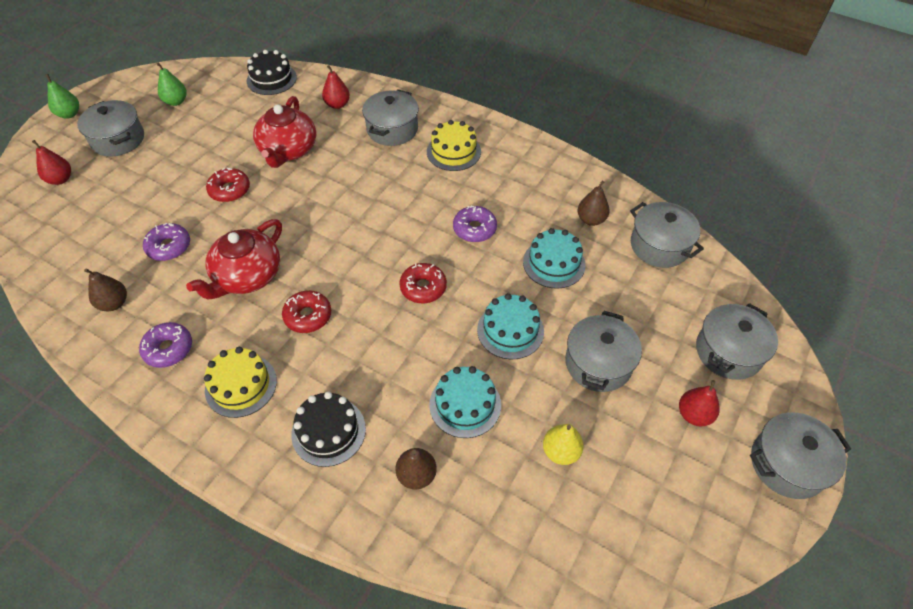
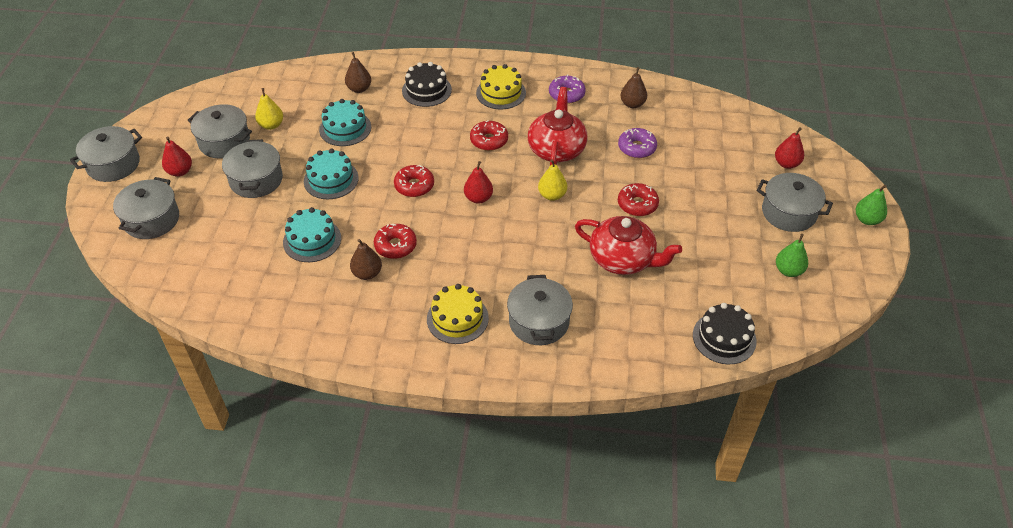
camera: 155 degrees right, 5 degrees down
(288, 150) = (623, 259): red teapot -> red teapot turned 135 degrees clockwise
(296, 226) = (552, 195): none -> yellow pear
(337, 104) = (621, 331): red pear -> red pear (478, 198)
(474, 229) = (395, 246): purple donut -> red donut
(591, 220) = (288, 292): brown pear -> brown pear (367, 273)
(659, 245) = (216, 289): grey pot -> grey pot (224, 142)

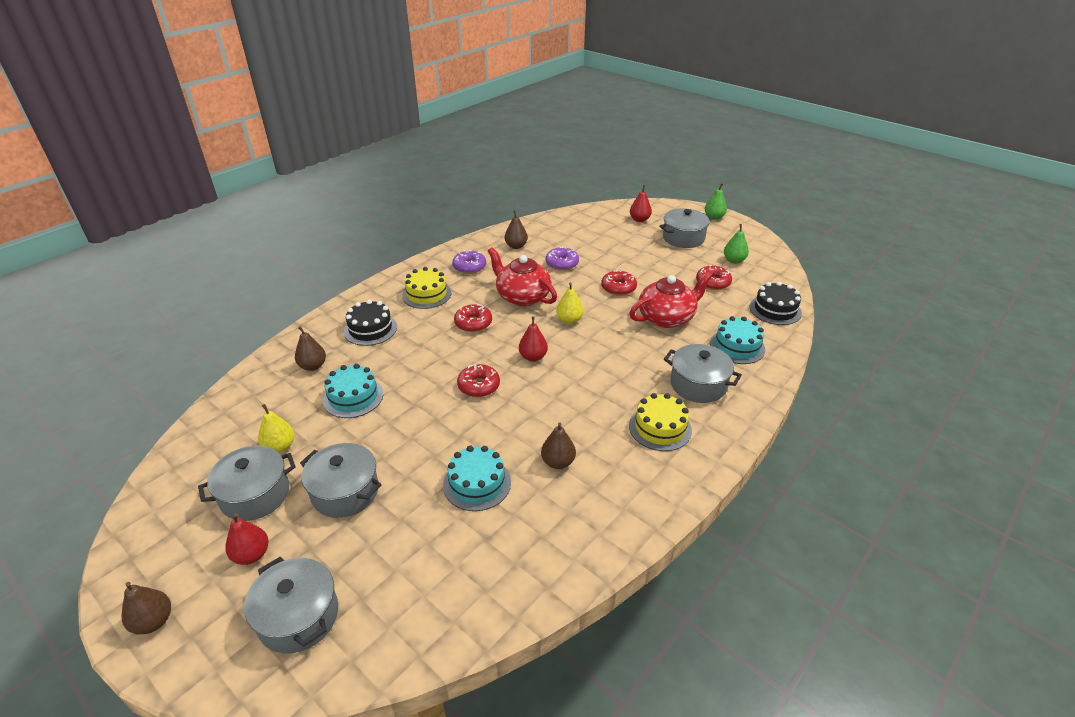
camera: 55 degrees left, 10 degrees down
(113, 164) = (153, 621): grey pot -> brown pear
(331, 179) = (410, 435): turquoise cake -> turquoise cake (737, 346)
(395, 246) = (540, 429): red donut -> red donut (713, 283)

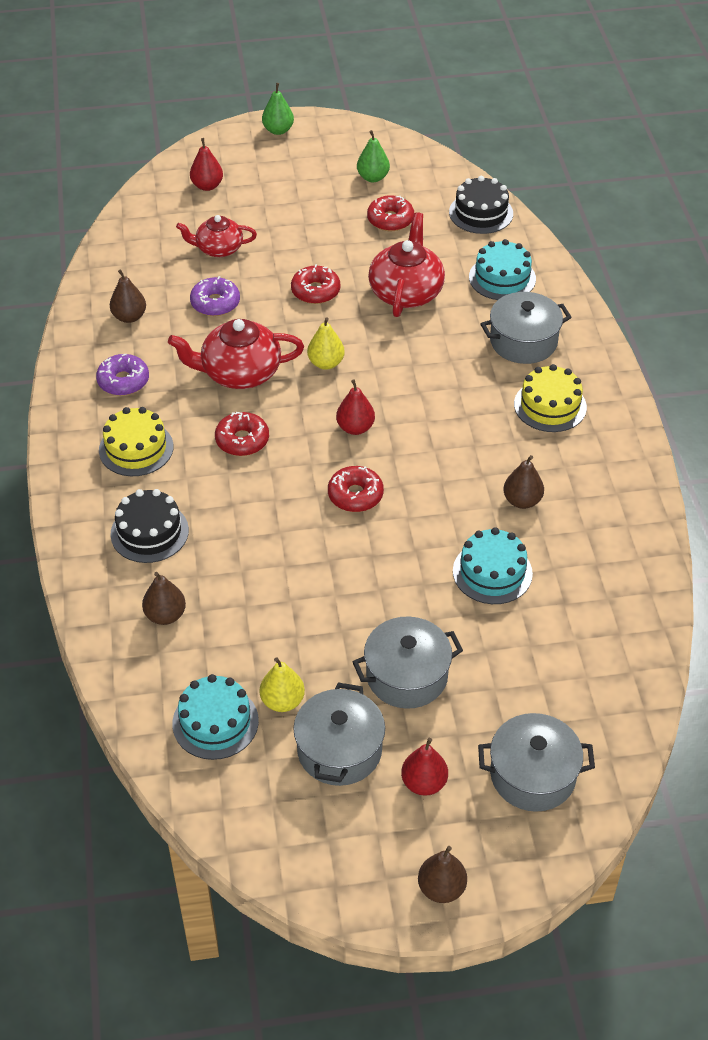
camera: 50 degrees left, 10 degrees up
(353, 397) = (263, 604): turquoise cake -> turquoise cake (215, 722)
(601, 245) = (218, 249): none -> red teapot
(683, 238) = (287, 181): grey pot -> none

